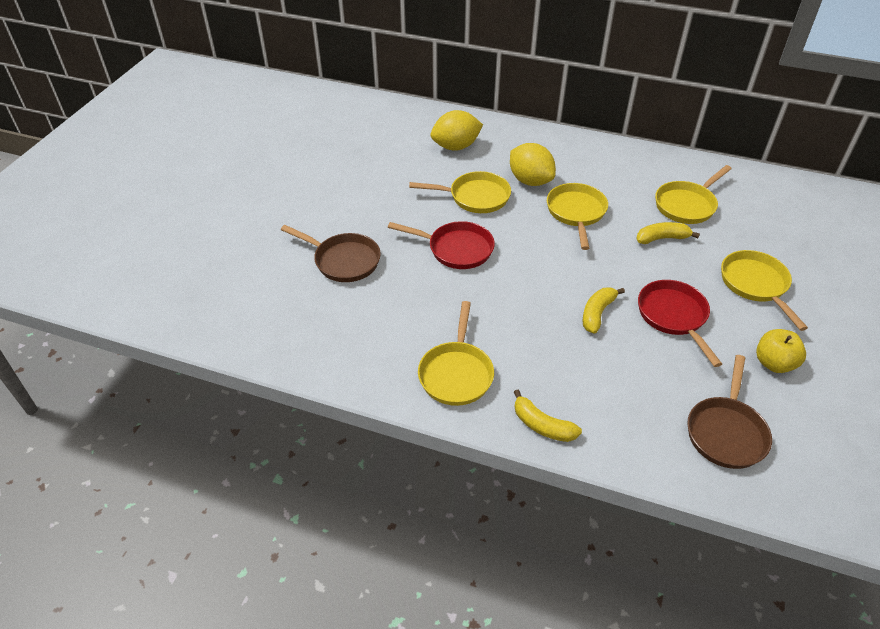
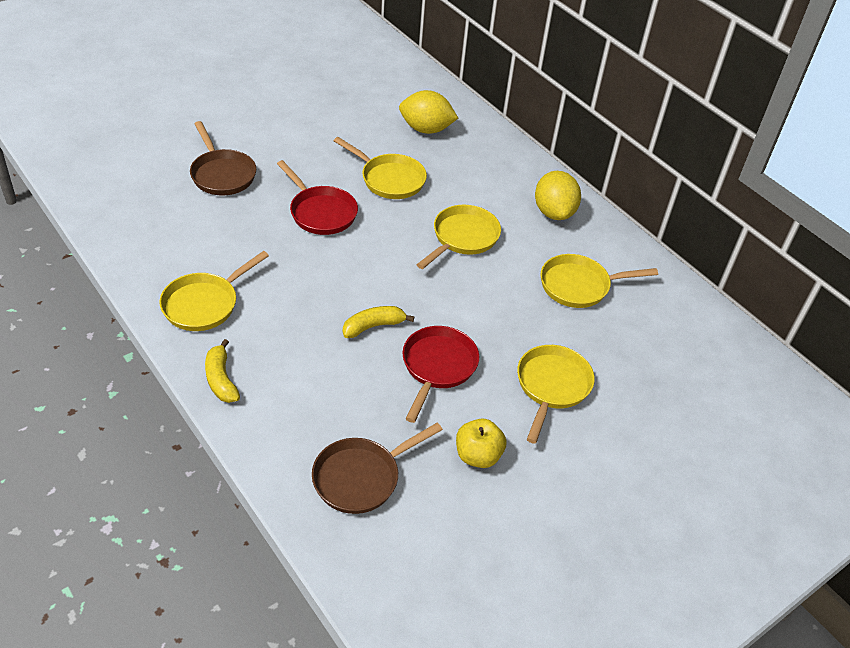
camera: 30 degrees right, 0 degrees up
(530, 181) = (456, 190): yellow lemon -> yellow lemon (554, 212)
(662, 238) = (515, 300): yellow banana -> none

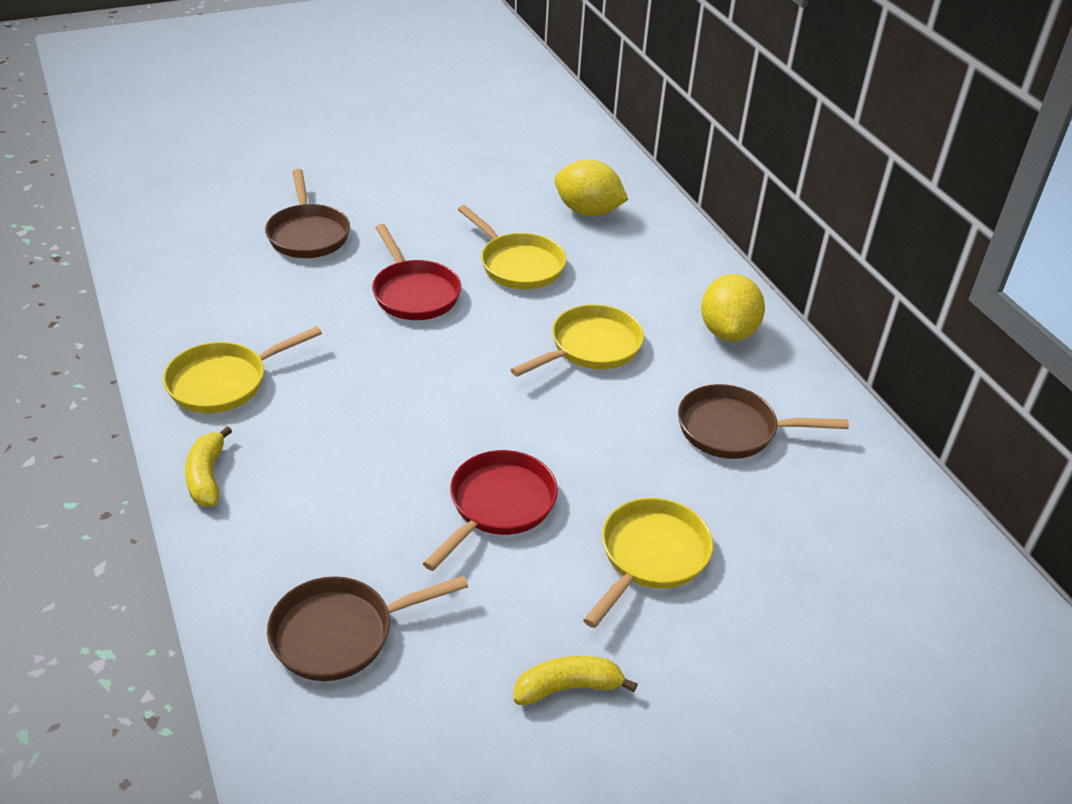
camera: 15 degrees right, 5 degrees down
(373, 326) = (430, 441): yellow banana -> yellow banana (568, 688)
(478, 456) = (513, 632): yellow apple -> none
(579, 286) = (733, 430): yellow pan -> brown pan

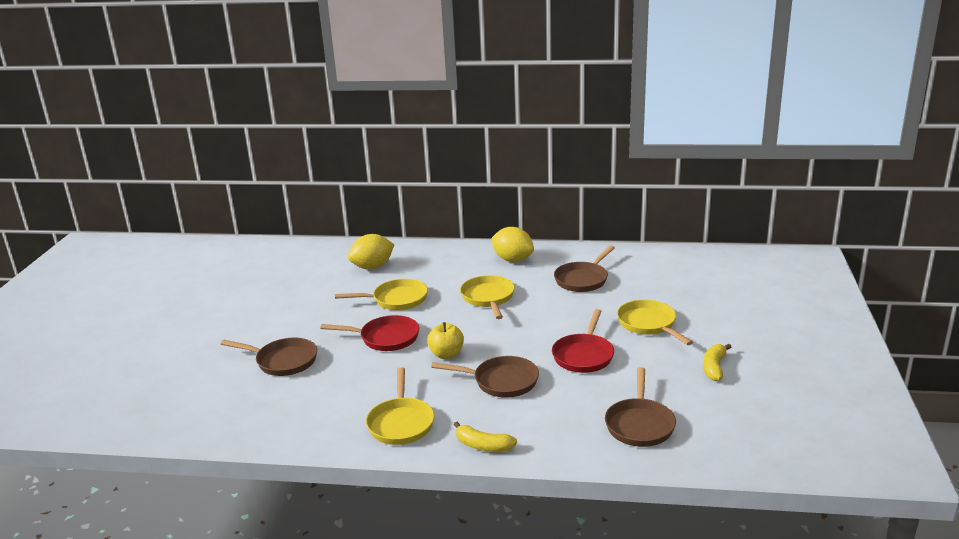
camera: 55 degrees left, 15 degrees down
(372, 440) = (501, 381): none -> brown pan
(409, 362) = (446, 354): none -> yellow apple
(498, 505) = (584, 355): red pan -> red pan turned 135 degrees counterclockwise

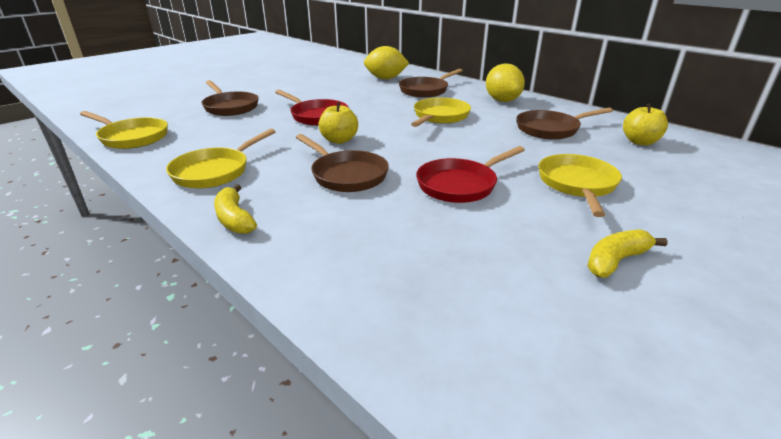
camera: 35 degrees right, 5 degrees up
(396, 300) = (367, 98): yellow pan -> yellow pan (132, 137)
(639, 424) = (420, 280): brown pan -> brown pan (425, 90)
(649, 270) = (640, 142): none -> yellow apple

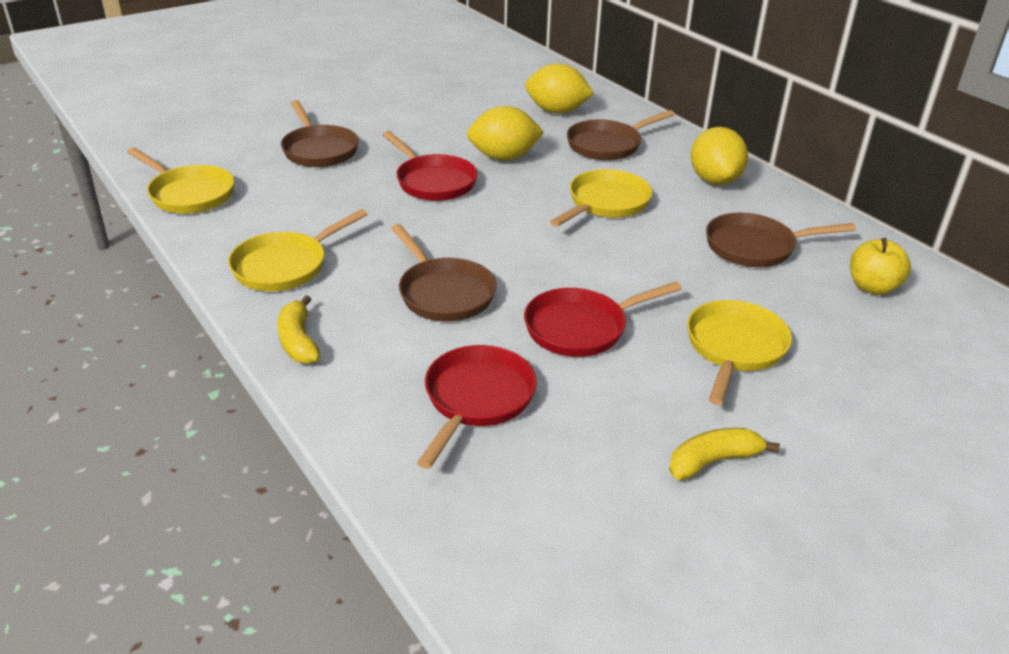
camera: 10 degrees right, 5 degrees up
(339, 140) = (451, 232): yellow apple -> none
(361, 101) = (503, 157): none -> yellow lemon
(400, 242) = (477, 399): none -> red pan

